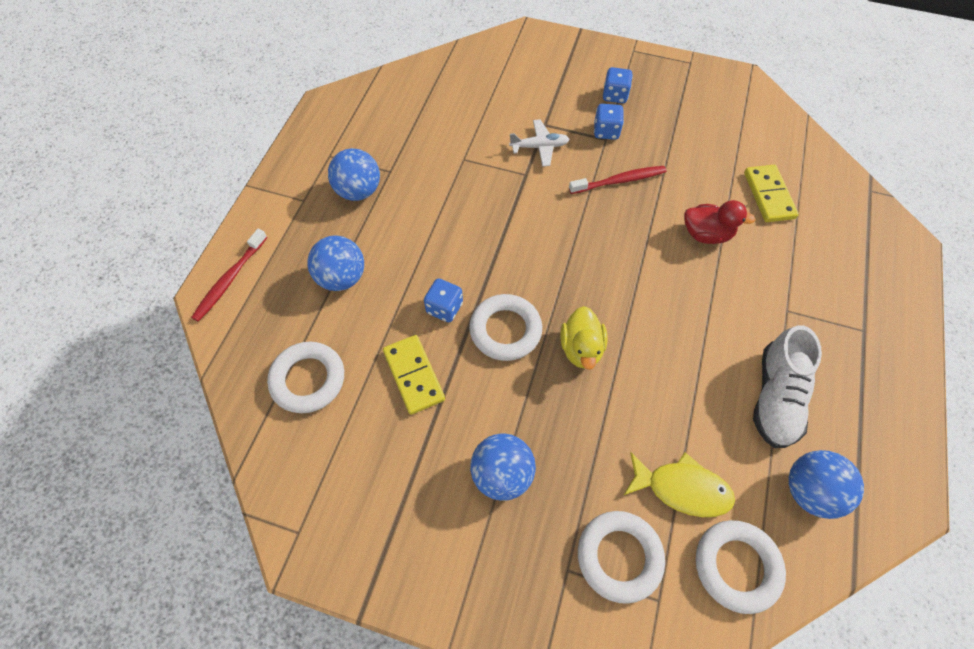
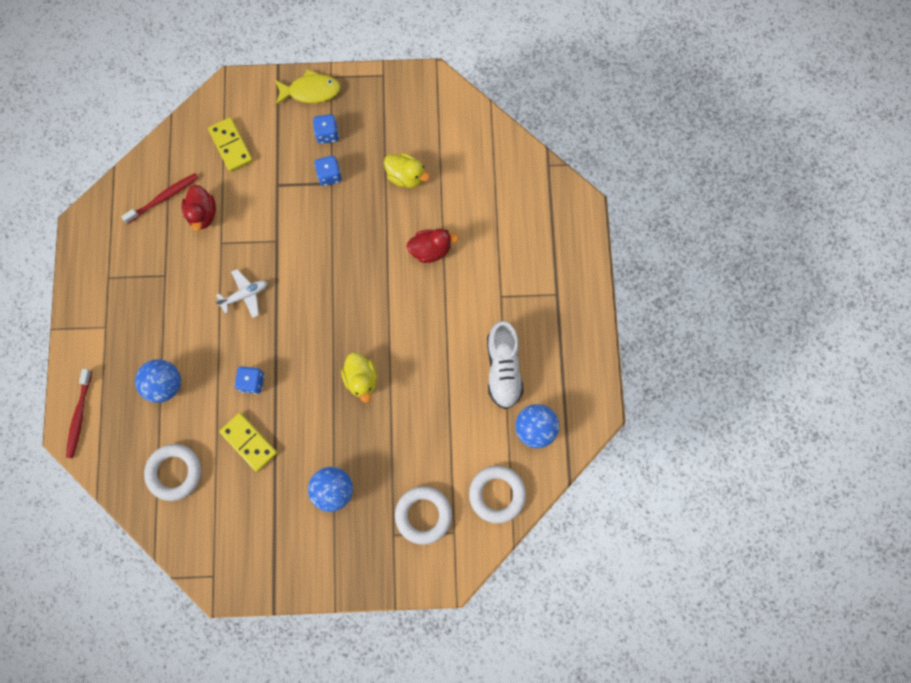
camera: 20 degrees left, 15 degrees up
(358, 191) = (147, 303): blue ball -> none
(454, 128) = (203, 214): none -> red duck
(505, 330) = (303, 384): white ring -> none
(539, 147) = (279, 210): white plane -> white plane (245, 295)
(619, 181) = (352, 222): red toothbrush -> red toothbrush (163, 198)
(682, 488) = (453, 456): yellow fish -> yellow fish (311, 91)
(694, 155) = (406, 176): none -> yellow duck
(769, 195) = (471, 196): yellow domino -> yellow domino (231, 145)

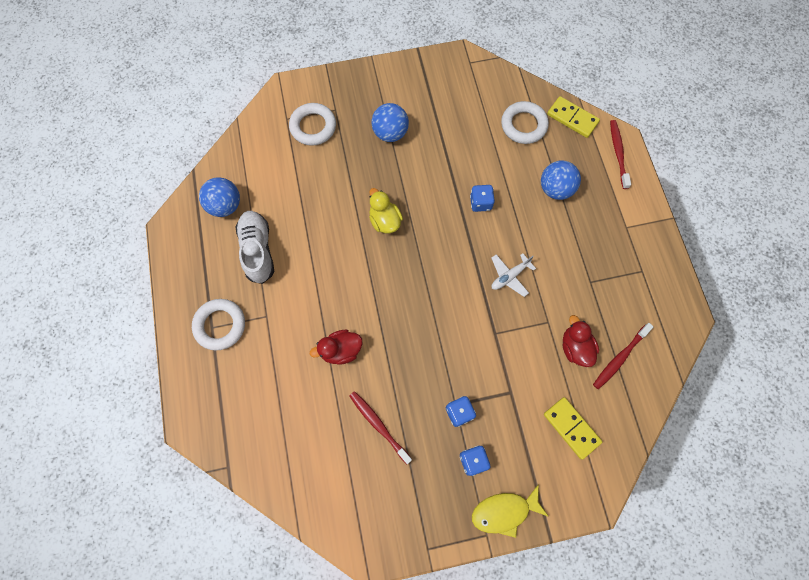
camera: 170 degrees right, 5 degrees down
(249, 442) = (469, 156): yellow domino -> yellow domino (572, 118)
(406, 176) = (379, 425): yellow duck -> red toothbrush
(497, 494) = (254, 150): white ring -> white ring (220, 325)

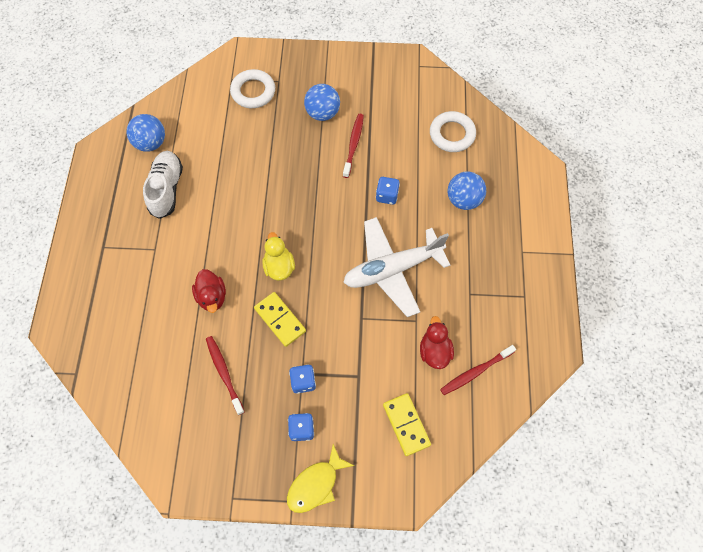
camera: 15 degrees right, 5 degrees down
(220, 325) = (111, 247): white ring -> none
(341, 350) = (212, 297): red duck -> red duck turned 105 degrees counterclockwise
(385, 221) = (291, 190): yellow duck -> yellow duck (279, 267)
(504, 511) = (316, 484): yellow fish -> yellow fish turned 45 degrees counterclockwise
(509, 276) = (392, 269): white plane -> white plane, size x2.17
(572, 118) = (501, 138): yellow domino -> yellow domino (280, 320)
(618, 153) = (536, 181): red toothbrush -> red toothbrush (353, 145)

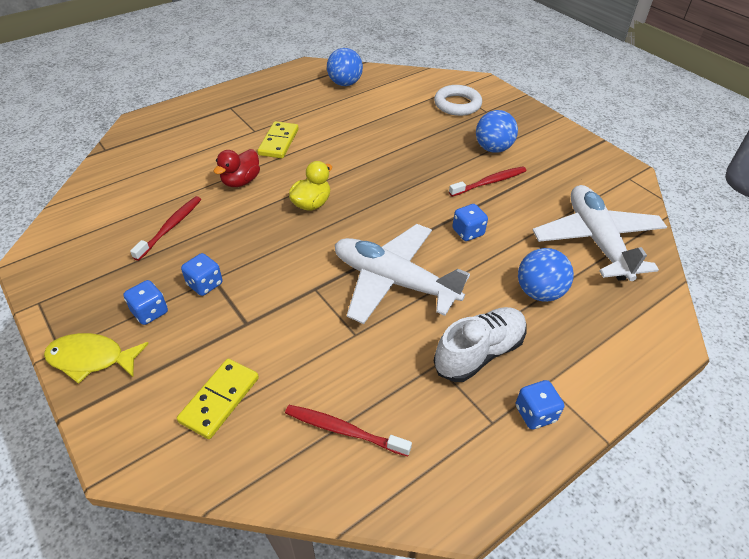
camera: 50 degrees right, 20 degrees down
(166, 189) = (314, 109): white shoe -> white shoe (479, 353)
(280, 320) = (258, 233): yellow domino -> yellow domino (279, 142)
(434, 351) = (334, 373): red duck -> none
(452, 134) = (596, 240): white ring -> white plane
(534, 272) = (535, 413): none -> blue dice

